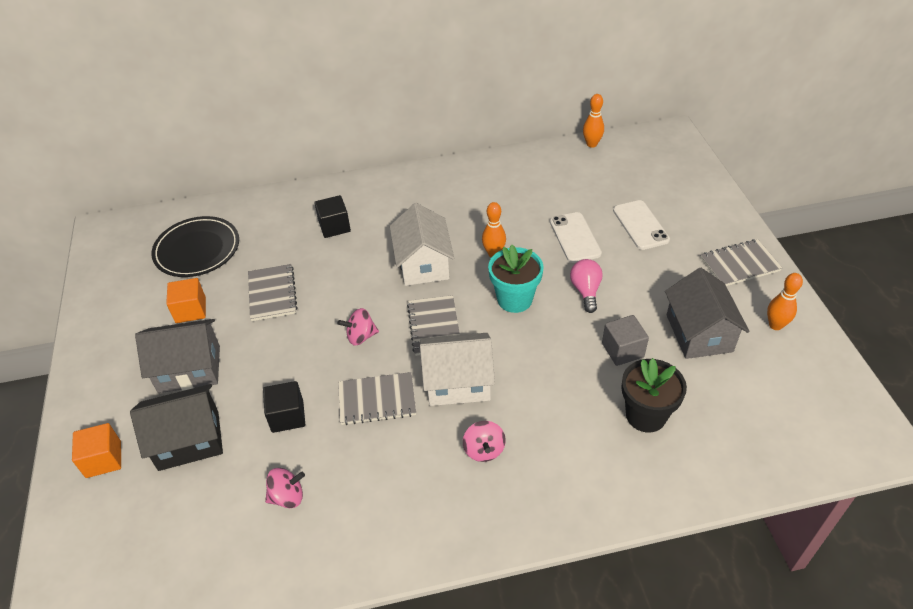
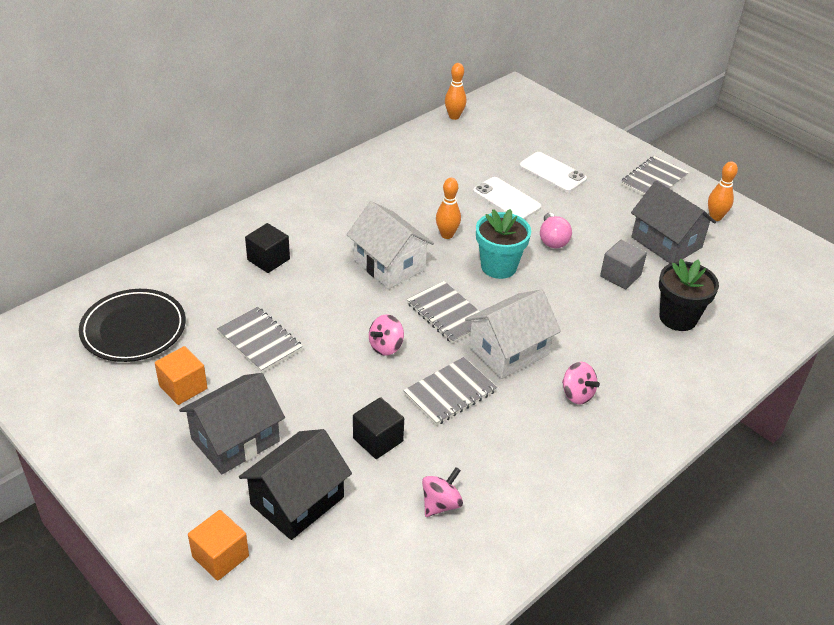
camera: 35 degrees left, 5 degrees down
(585, 291) = (552, 240): pink light bulb -> pink light bulb turned 150 degrees counterclockwise

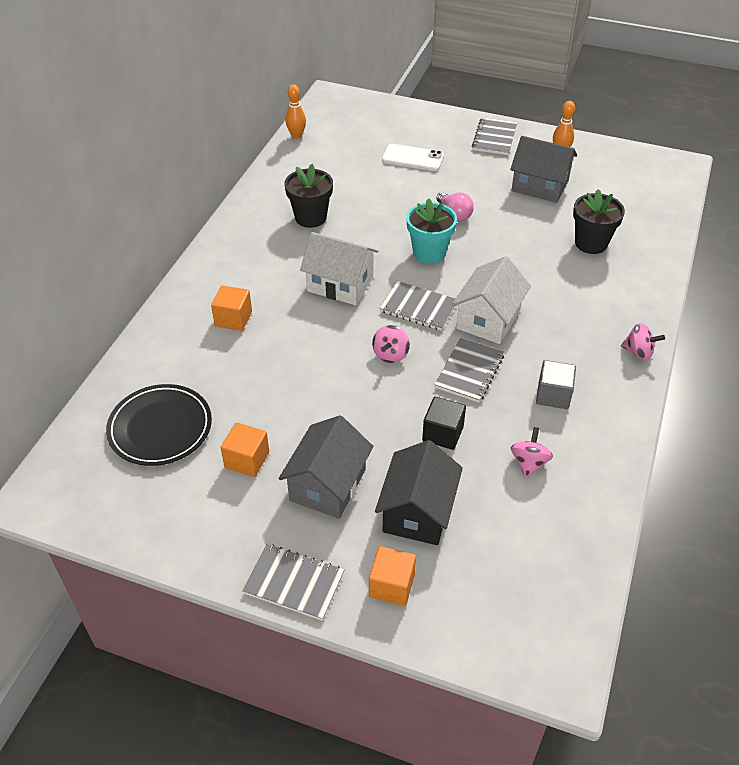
camera: 25 degrees left, 5 degrees up
(260, 341) = (282, 392): grey notebook -> grey notebook (294, 583)
(268, 259) = (233, 319): black cube -> orange cube
(409, 194) = (310, 217): none -> black flower pot
(447, 235) = (368, 241): orange bowling pin -> none
(506, 199) = (393, 194): white phone -> none
(577, 394) = (563, 333): pink spinning top -> pink spinning top (638, 352)
(620, 276) = (526, 225): grey cube -> grey cube (553, 395)

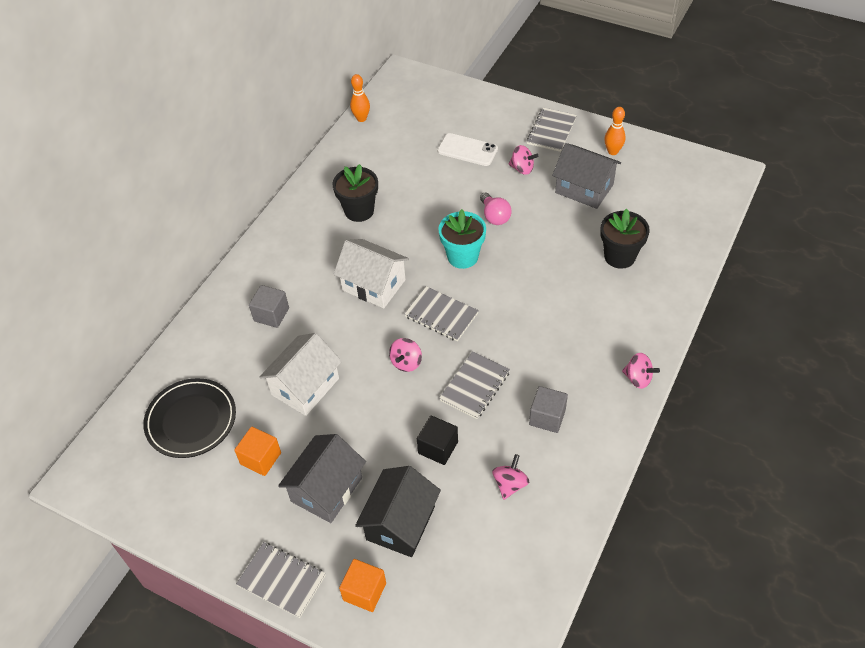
camera: 10 degrees right, 5 degrees up
(233, 319) = (271, 314): orange cube -> grey cube
(472, 172) = (522, 169): none -> pink spinning top
(488, 319) = (503, 332): white house -> white house (305, 386)

